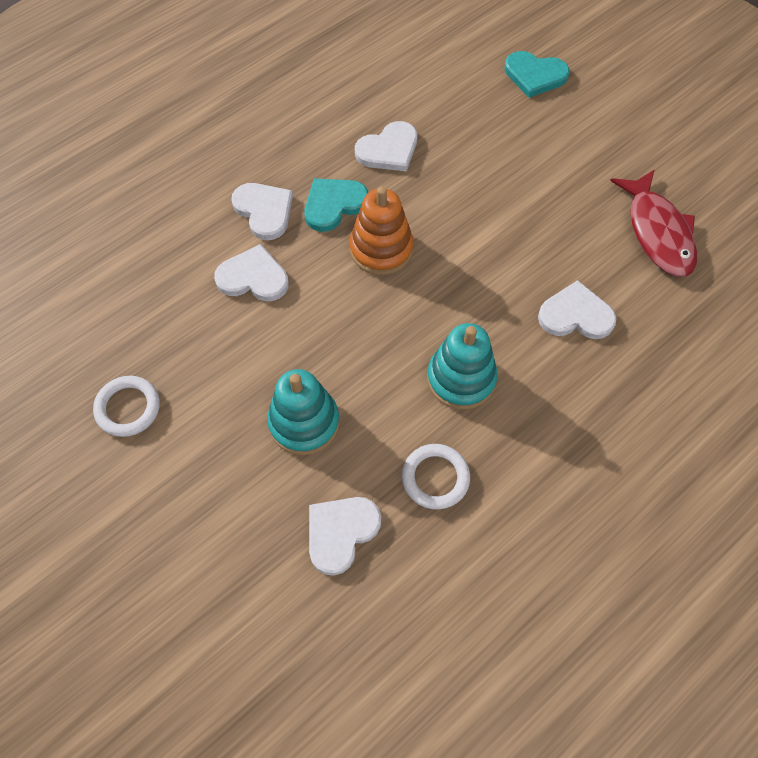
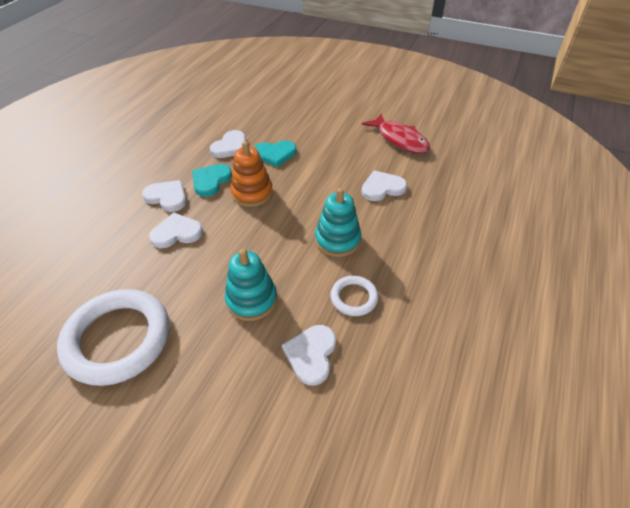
camera: 25 degrees left, 15 degrees down
(128, 408) = (118, 339): white ring -> white ring, size x2.07
(535, 75) = (294, 95): turquoise heart -> turquoise heart (275, 154)

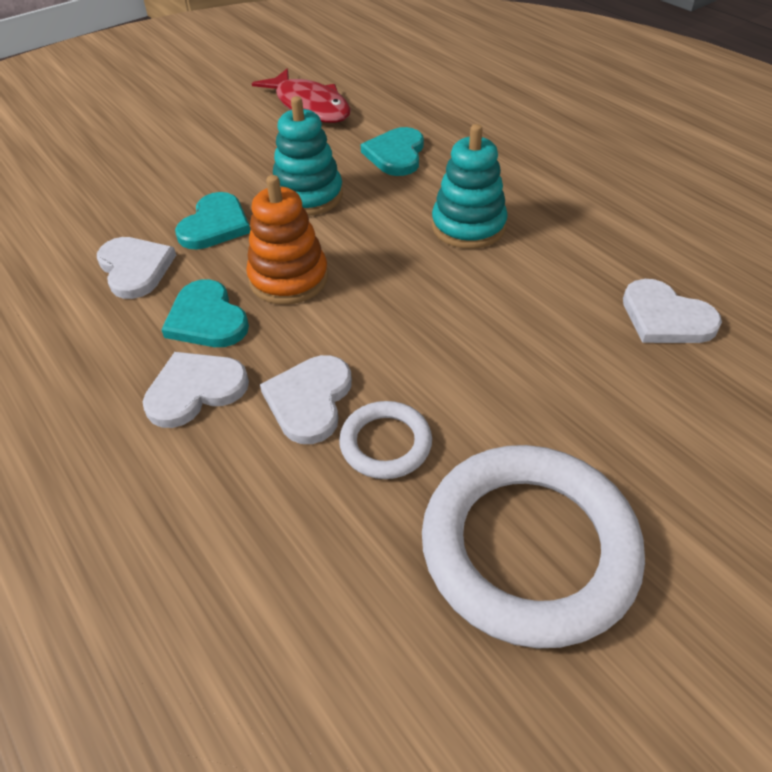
camera: 60 degrees left, 0 degrees up
(251, 299) = (532, 347): turquoise stacking toy -> turquoise stacking toy (308, 196)
(354, 298) = (586, 248): white ring -> white ring (385, 443)
(382, 188) = (396, 154): white heart -> turquoise heart
(400, 139) = (309, 106): red fish -> red fish turned 60 degrees clockwise

